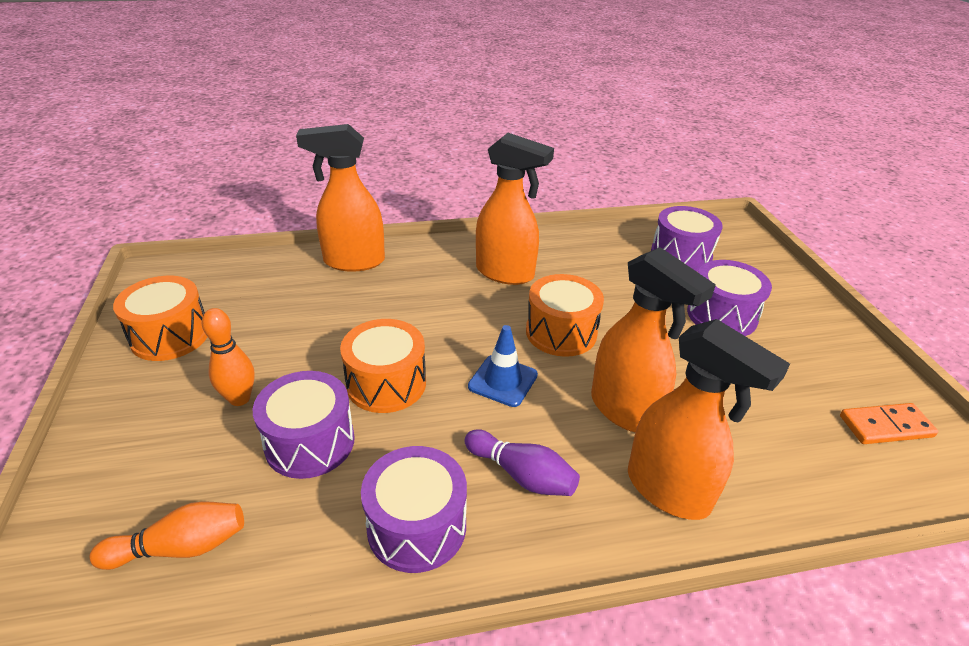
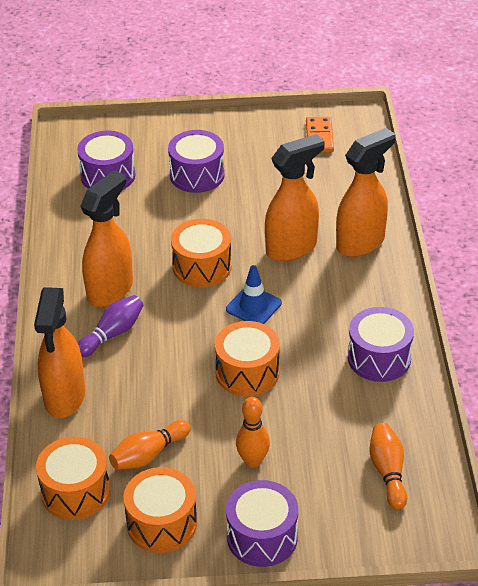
camera: 80 degrees left, 5 degrees up
(231, 279) = (75, 492): none -> orange drum
(268, 319) = (148, 454): none -> orange bowling pin
(310, 442) = (304, 414): purple drum -> purple drum (262, 537)
(522, 475) = (343, 306): purple bowling pin -> purple bowling pin (112, 334)

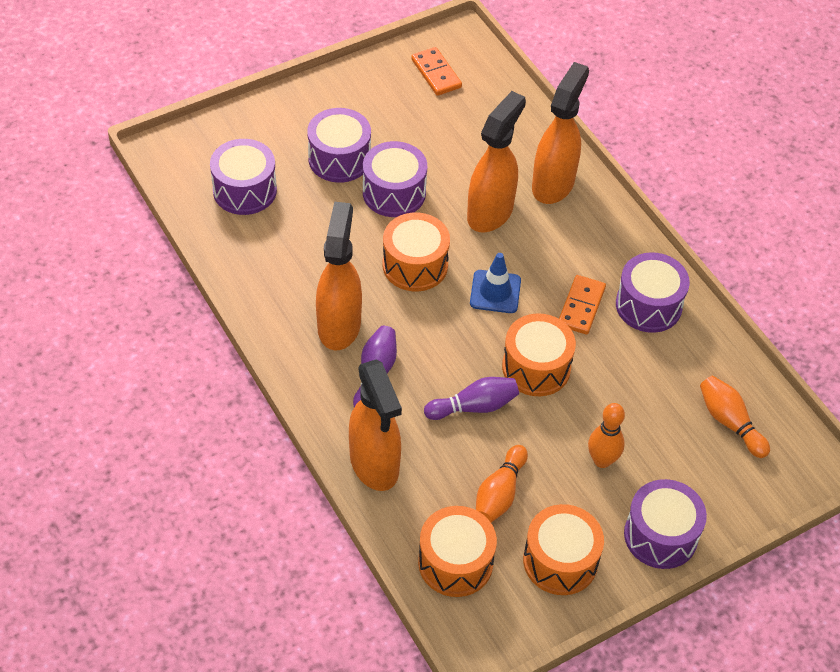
camera: 30 degrees left, 10 degrees up
(175, 383) = (474, 406): none -> purple bowling pin
(223, 211) = (394, 193): none -> purple drum
(319, 340) = (581, 306): none -> orange domino

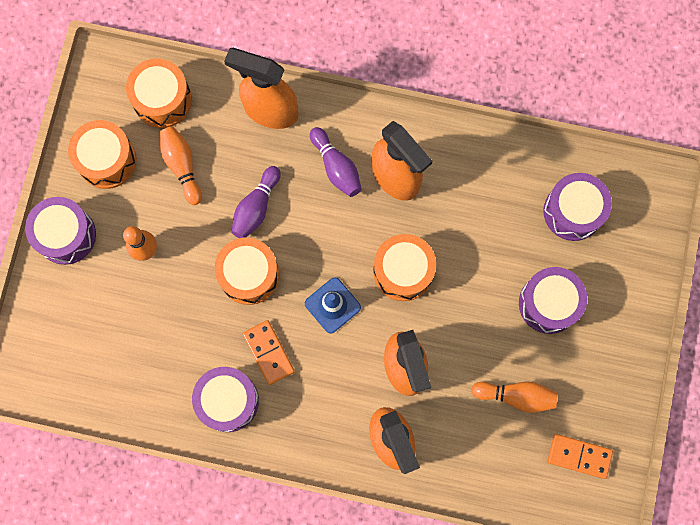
camera: 135 degrees right, 25 degrees up
(394, 193) = (482, 315): purple drum -> none
(729, 422) = (95, 360): orange bowling pin -> orange bowling pin (516, 396)

